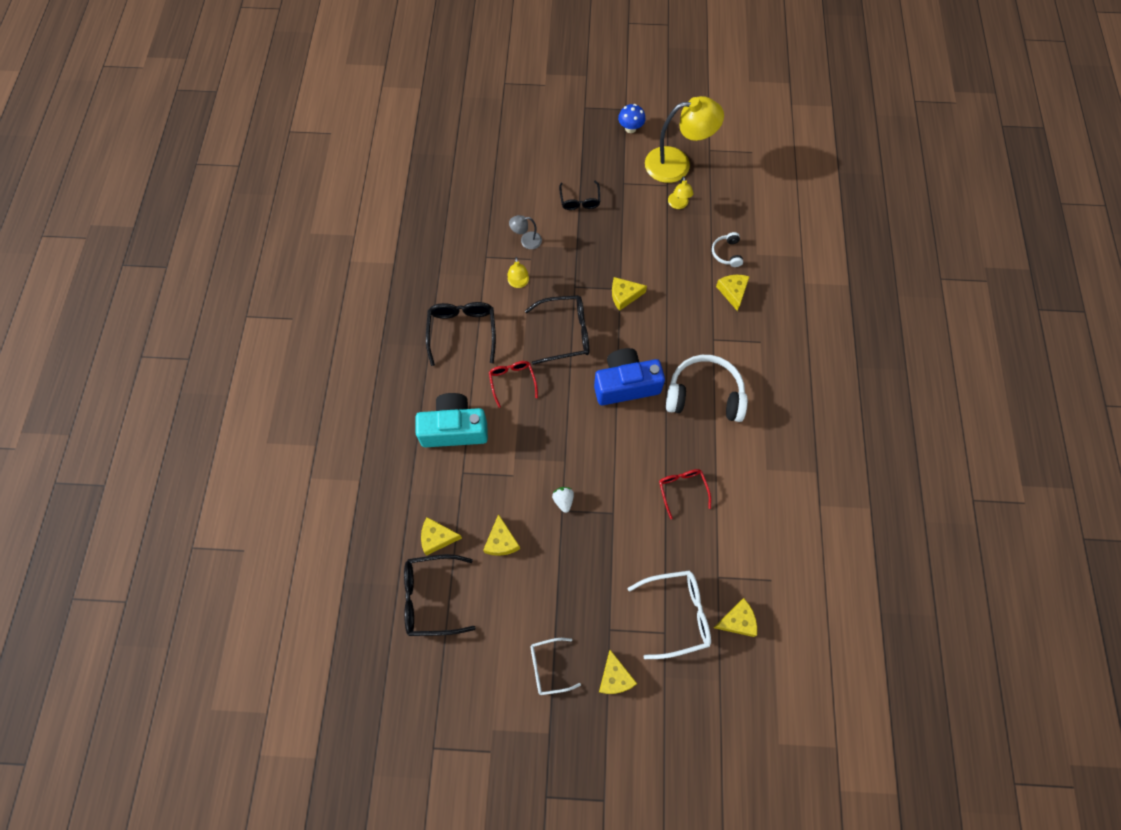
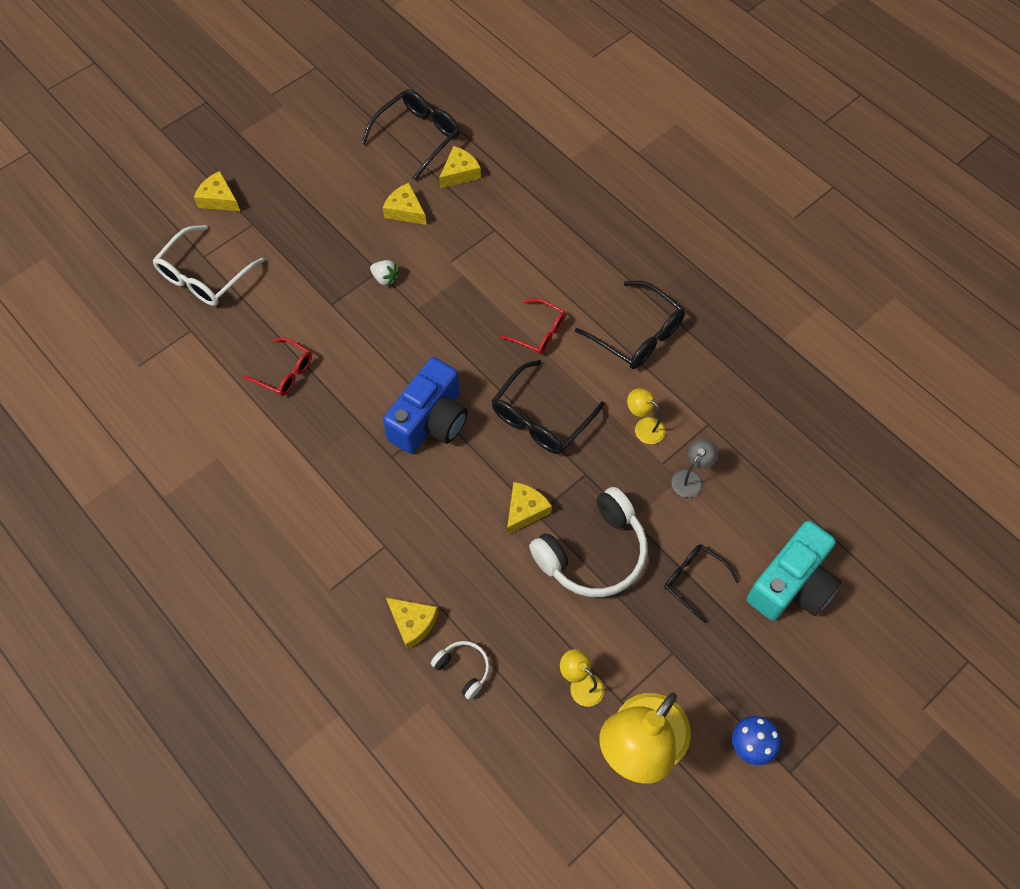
camera: 135 degrees right, 5 degrees down
(454, 429) = (542, 254): turquoise camera -> turquoise camera (791, 584)
(548, 667) = (278, 166): white glasses -> none
(704, 395) = (341, 478): white headphones -> white headphones (593, 553)
(737, 621) = (146, 311): yellow cheese -> none

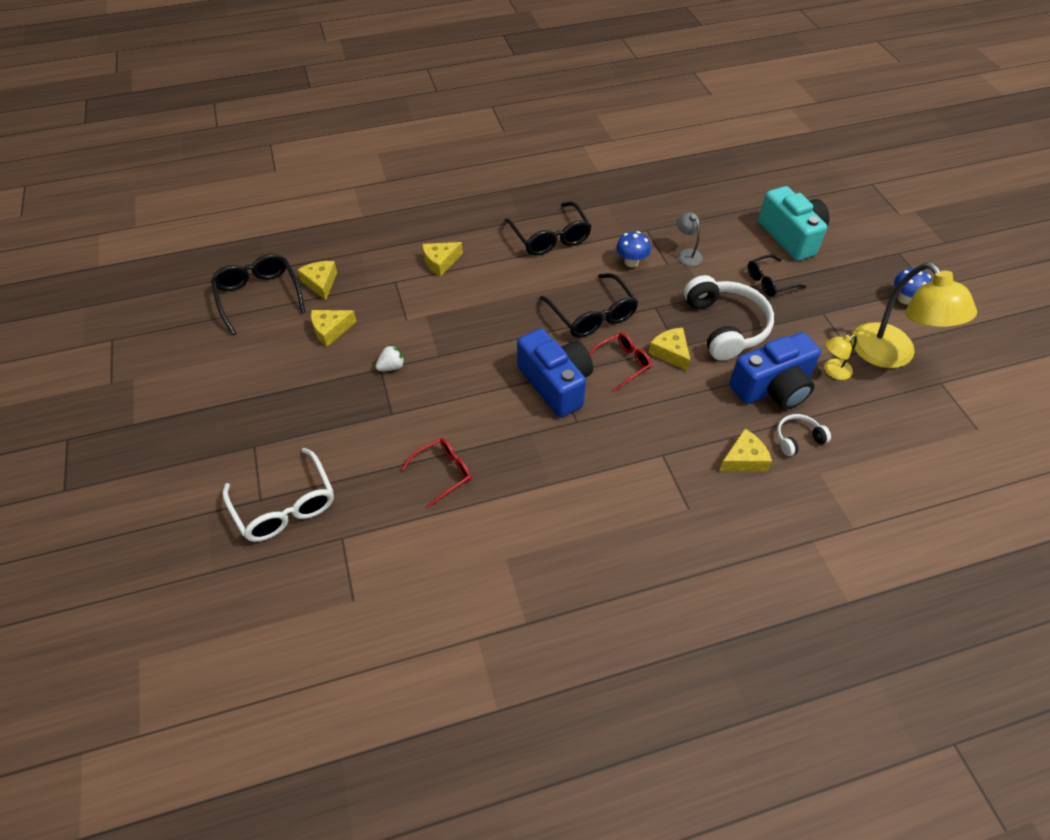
camera: 65 degrees left, 10 degrees down
(219, 199) = (200, 465): yellow cheese -> yellow cheese (440, 262)
(524, 626) = (772, 387): none -> blue camera
(539, 332) = (512, 289): red glasses -> red glasses (622, 363)
(637, 335) = (550, 237): black glasses -> black glasses turned 90 degrees clockwise
(644, 426) = (631, 262): yellow lamp -> blue mushroom

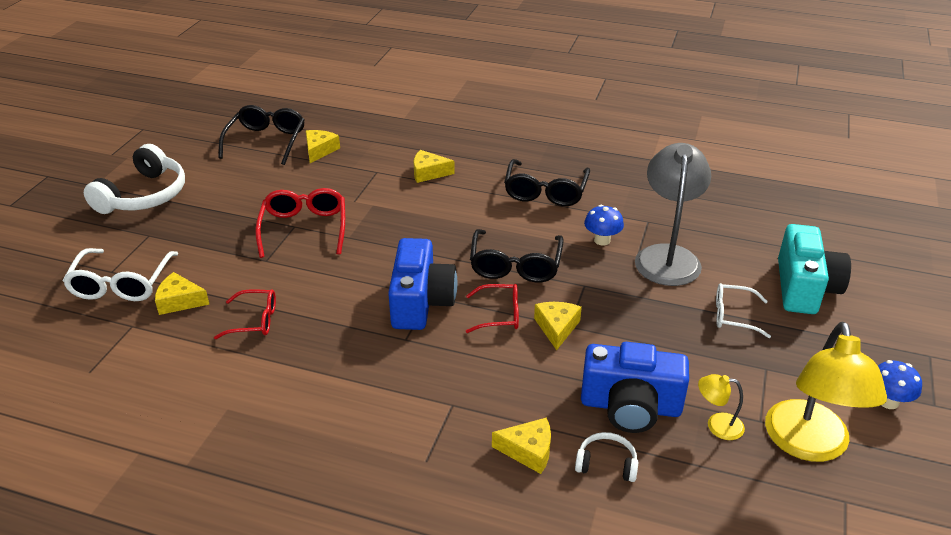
camera: 35 degrees right, 15 degrees down
(330, 330) = (289, 184): yellow cheese -> yellow cheese (179, 301)
(391, 367) = (304, 229): white strawberry -> red glasses
(686, 254) = (667, 256): grey lamp -> grey lamp, size x2.23
(725, 326) = (639, 332): white headphones -> white headphones (144, 195)
(769, 282) = (733, 316): black glasses -> white glasses

